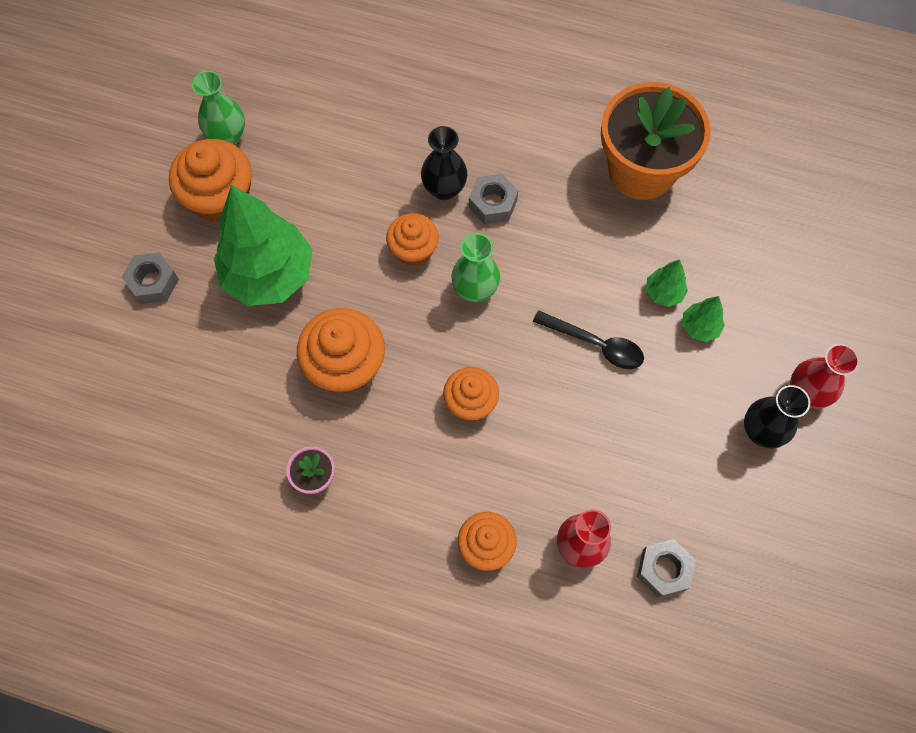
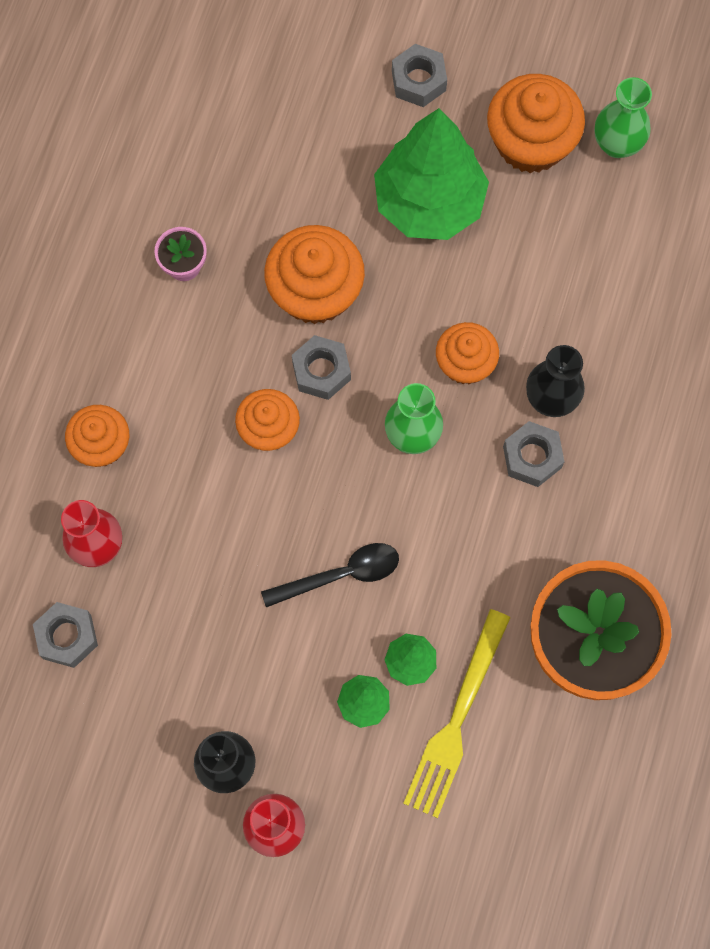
camera: 90 degrees right, 5 degrees up
(418, 360) = (321, 371): none -> grey nut
(595, 344) = (341, 575): black spoon -> black spoon turned 135 degrees counterclockwise
(706, 260) = (456, 720): none -> yellow fork

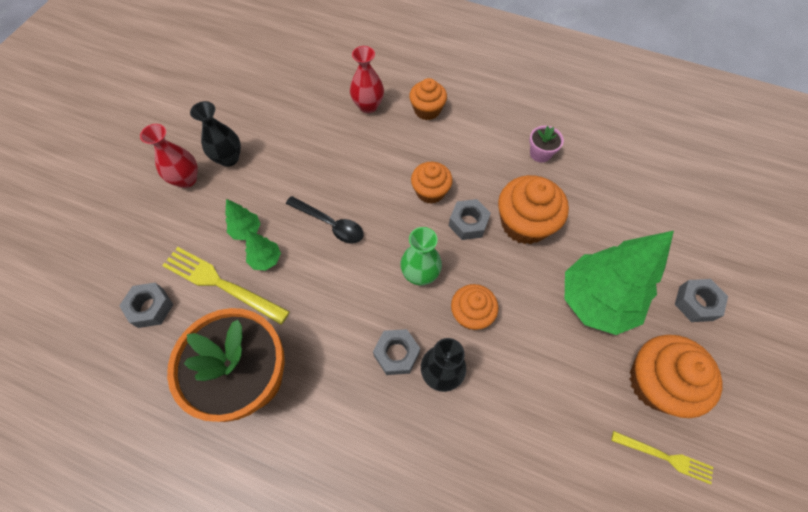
camera: 95 degrees right, 10 degrees down
(67, 637) = (319, 91): grey nut -> grey nut (151, 308)
(341, 575) = (330, 224): black spoon -> black spoon turned 45 degrees counterclockwise
(617, 144) = (665, 457): green vase -> yellow fork

